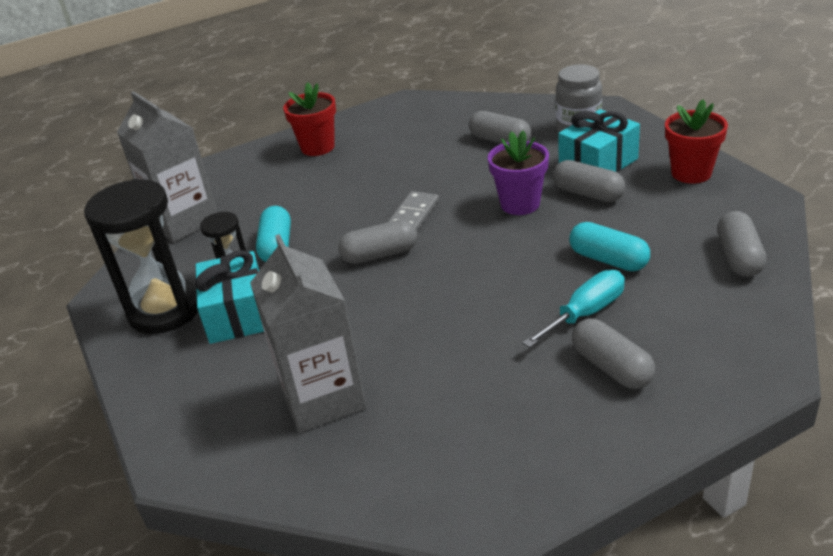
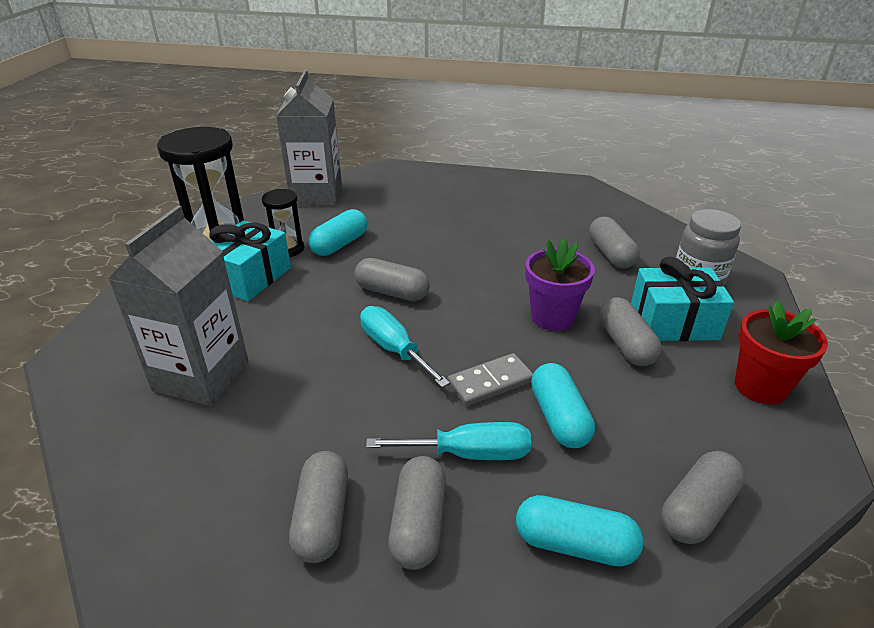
camera: 35 degrees right, 0 degrees up
(318, 147) = (467, 188): red flower pot -> none
(413, 215) = (458, 276): grey domino -> grey domino (490, 382)
(443, 289) = (394, 349): none -> turquoise screwdriver
(552, 406) = (322, 518): none -> grey capsule
(704, 315) = (574, 544): none -> turquoise capsule

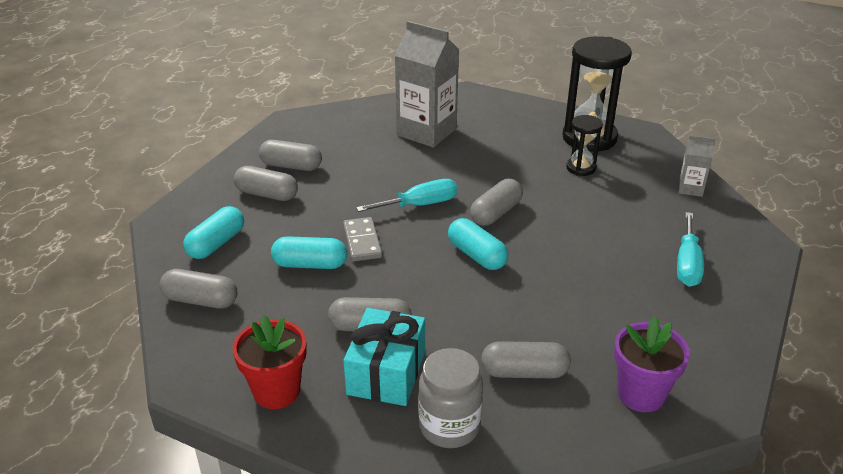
camera: 105 degrees right, 0 degrees up
(249, 277) = (539, 150): turquoise gift -> none
(316, 195) = (690, 189): grey carton -> grey carton, size x0.48
(339, 244) = (583, 194): turquoise capsule -> turquoise capsule (477, 255)
(469, 453) = (303, 220): turquoise screwdriver -> turquoise screwdriver (687, 264)
(552, 317) = (426, 294): purple flower pot -> purple flower pot (641, 394)
(697, 510) = (201, 300): grey capsule -> grey capsule turned 45 degrees counterclockwise

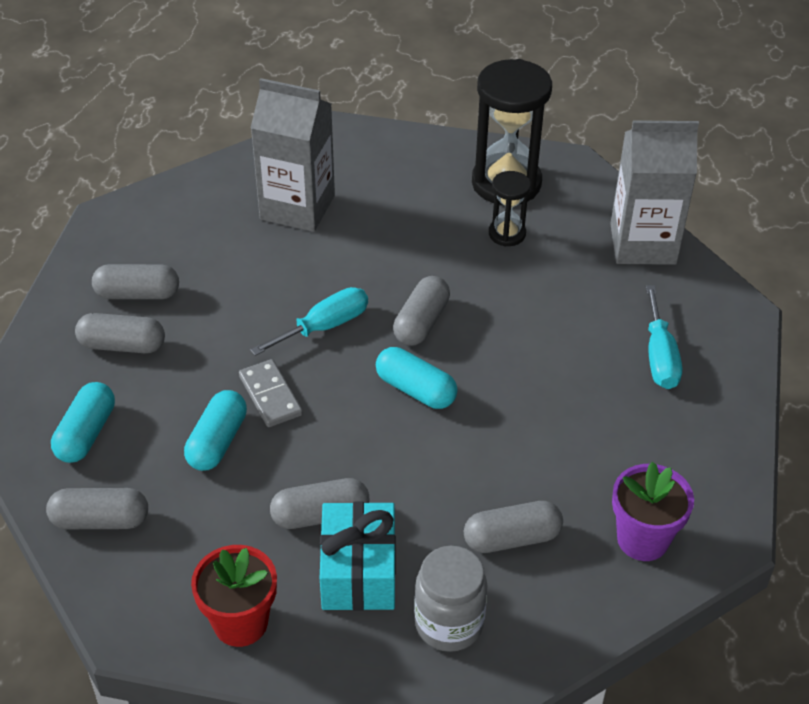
camera: 15 degrees left, 10 degrees up
(310, 264) = (217, 441): turquoise capsule -> turquoise capsule turned 60 degrees counterclockwise
(690, 189) = (643, 244): grey carton -> grey carton, size x2.07

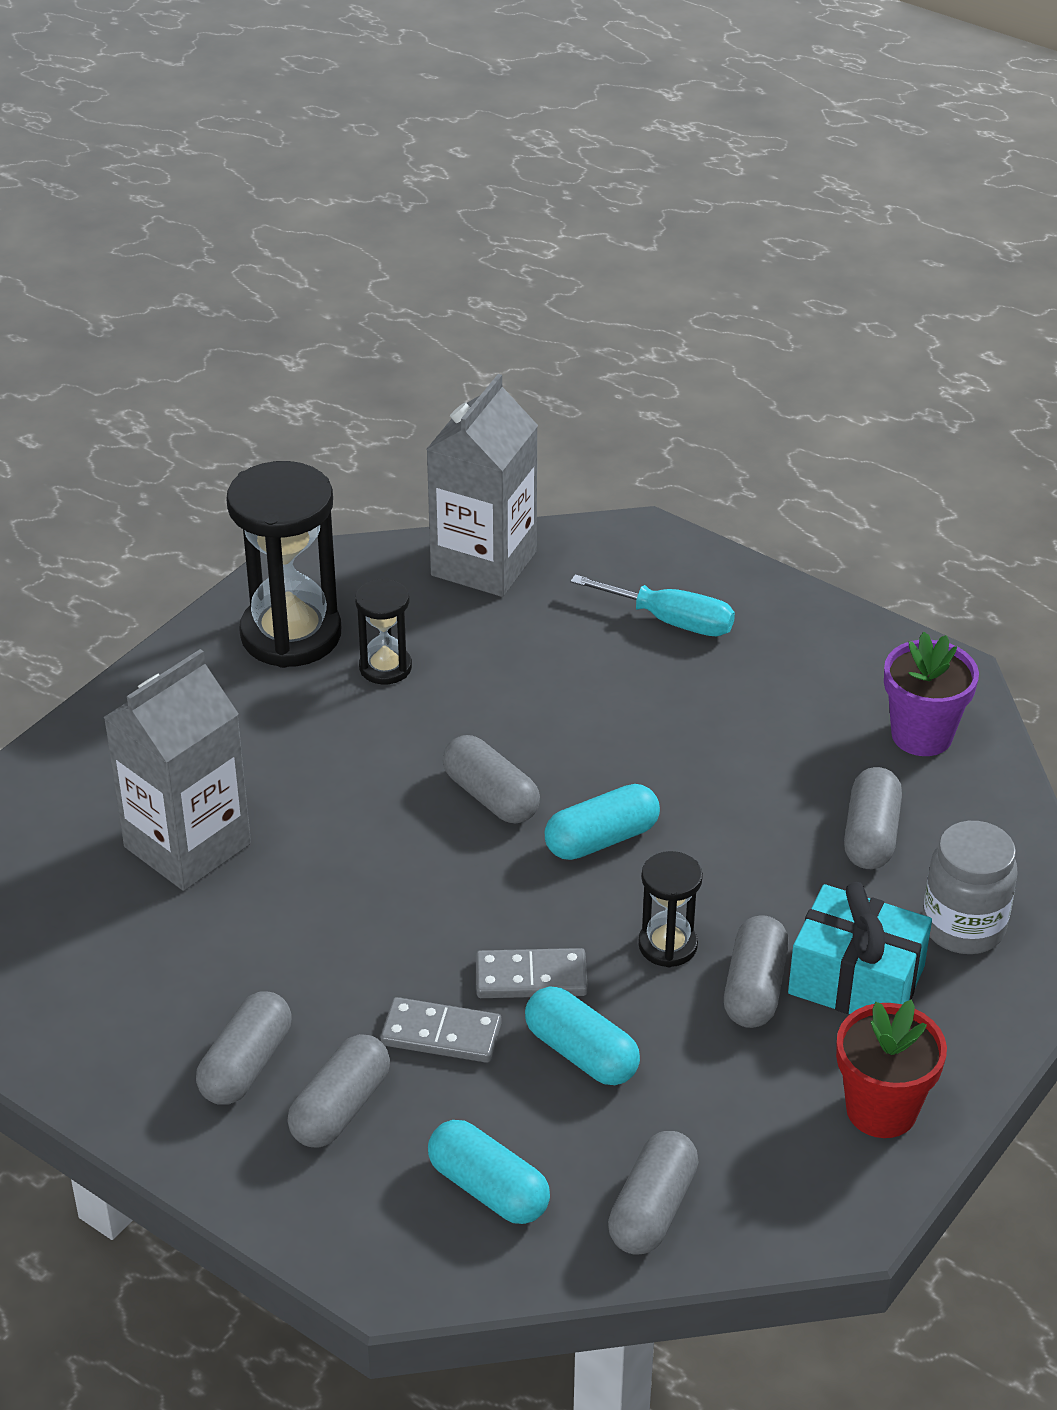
camera: 65 degrees left, 5 degrees down
(201, 369) = (441, 1034): none -> grey domino
(324, 326) = (439, 889): turquoise screwdriver -> none
(336, 455) = (667, 945): none -> black hourglass

